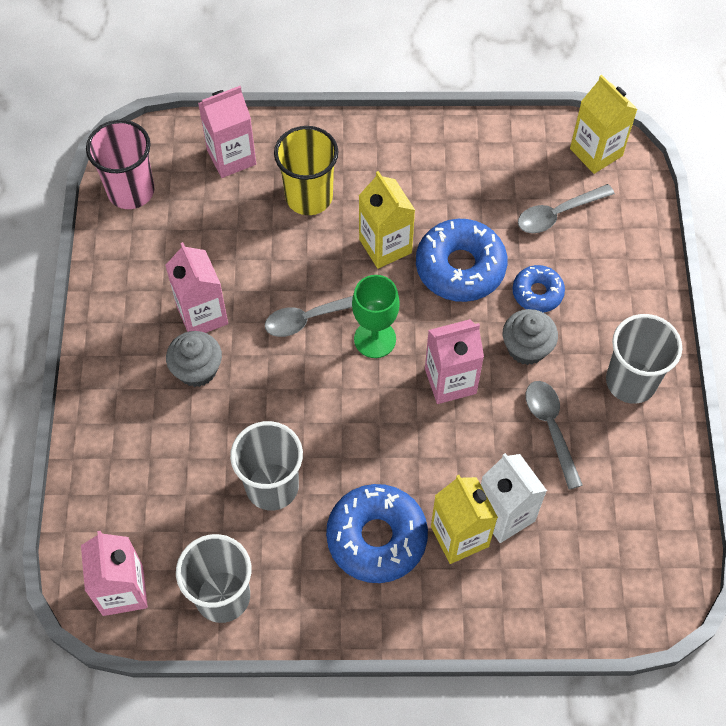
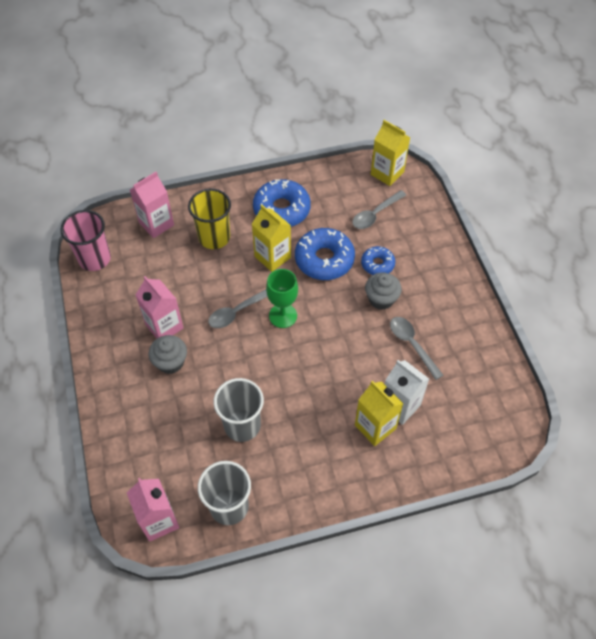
camera: 15 degrees left, 5 degrees down
(376, 538) = (321, 441): blue donut -> blue donut (281, 209)
(450, 381) = (339, 330): pink carton -> none
(631, 381) = (452, 304): grey cup -> none

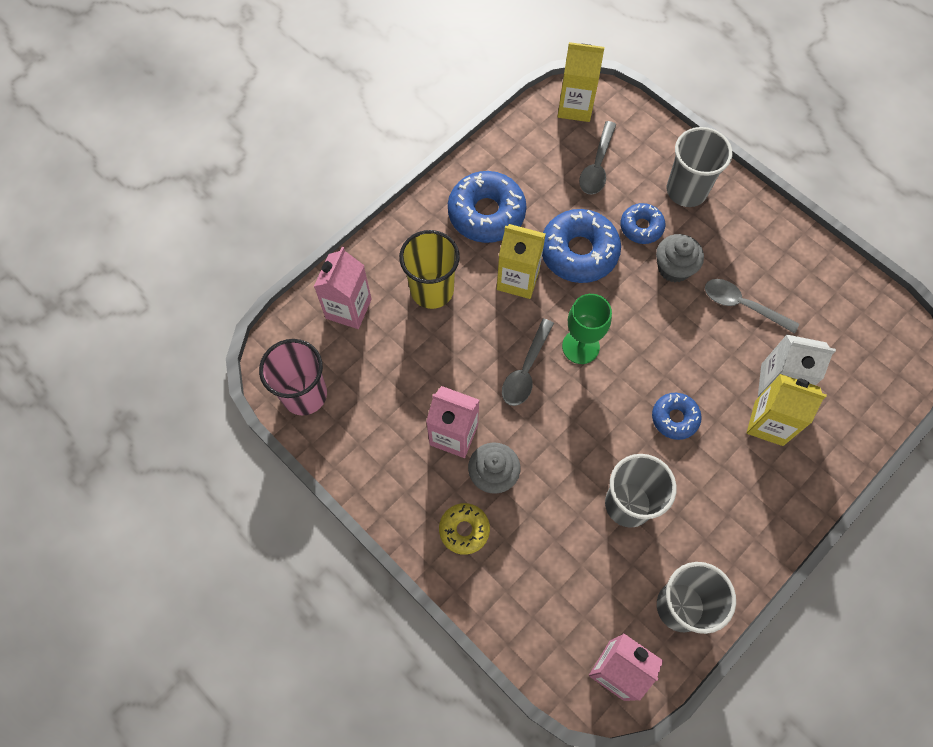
camera: 30 degrees left, 10 degrees up
(128, 384) = (464, 530): none -> yellow donut
(312, 390) = (674, 418): none -> blue donut
(425, 256) = (686, 190): none -> grey cup

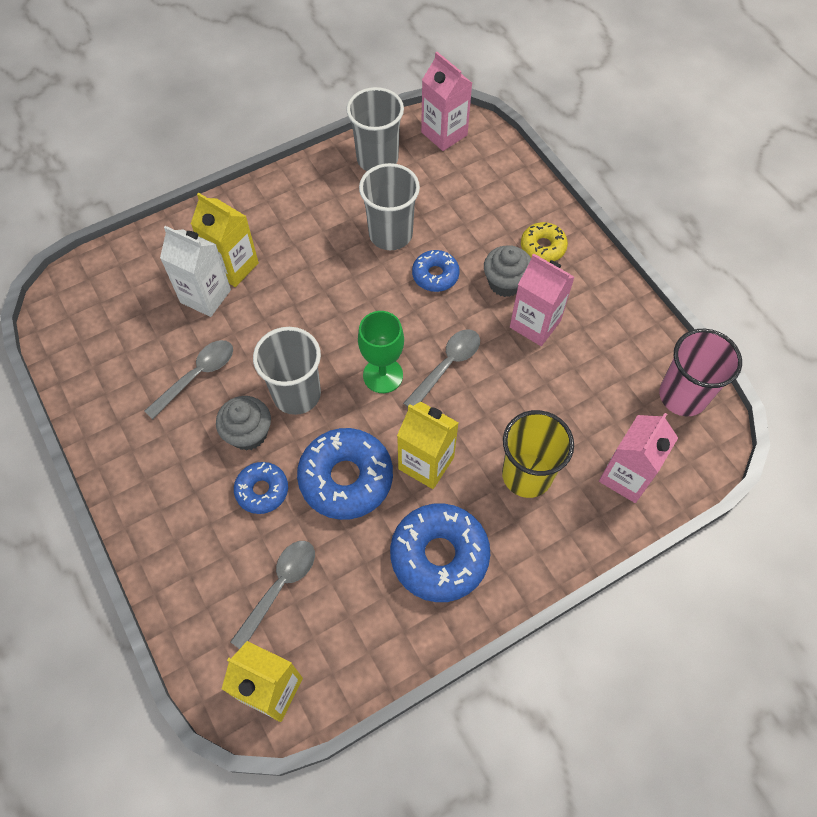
camera: 165 degrees left, 5 degrees down
(674, 418) = (318, 290): blue donut -> blue donut (435, 275)
(686, 190) = (187, 523): grey cup -> grey cup (296, 394)
(742, 305) = (197, 376): grey spoon -> grey spoon turned 90 degrees counterclockwise

